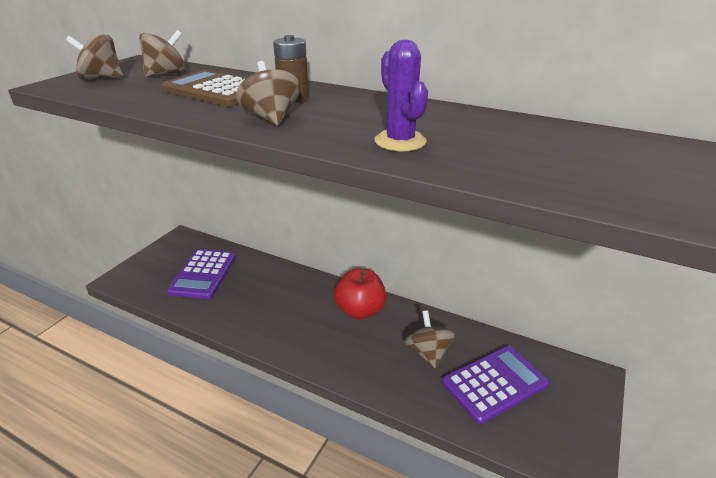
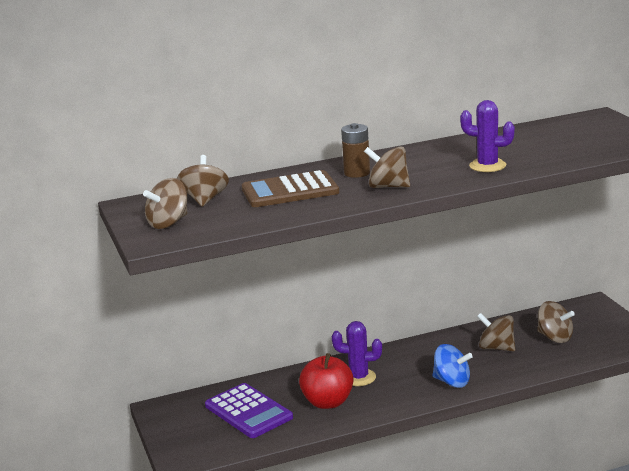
camera: 45 degrees left, 10 degrees down
(297, 299) = (359, 377): none -> purple cactus
(341, 356) = (452, 382): none -> blue spinning top
(360, 310) = (414, 356): red apple -> red apple (328, 402)
(494, 383) = (555, 337): purple calculator -> brown spinning top

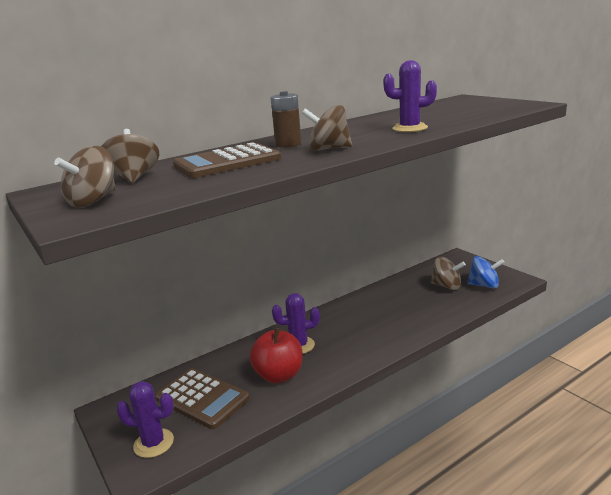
camera: 15 degrees left, 0 degrees up
(197, 441) = (153, 443): none -> purple cactus
(248, 412) = (202, 398): purple calculator -> brown calculator
(452, 382) = (384, 337): blue spinning top -> blue spinning top (484, 285)
(496, 348) = (405, 301): brown spinning top -> none

